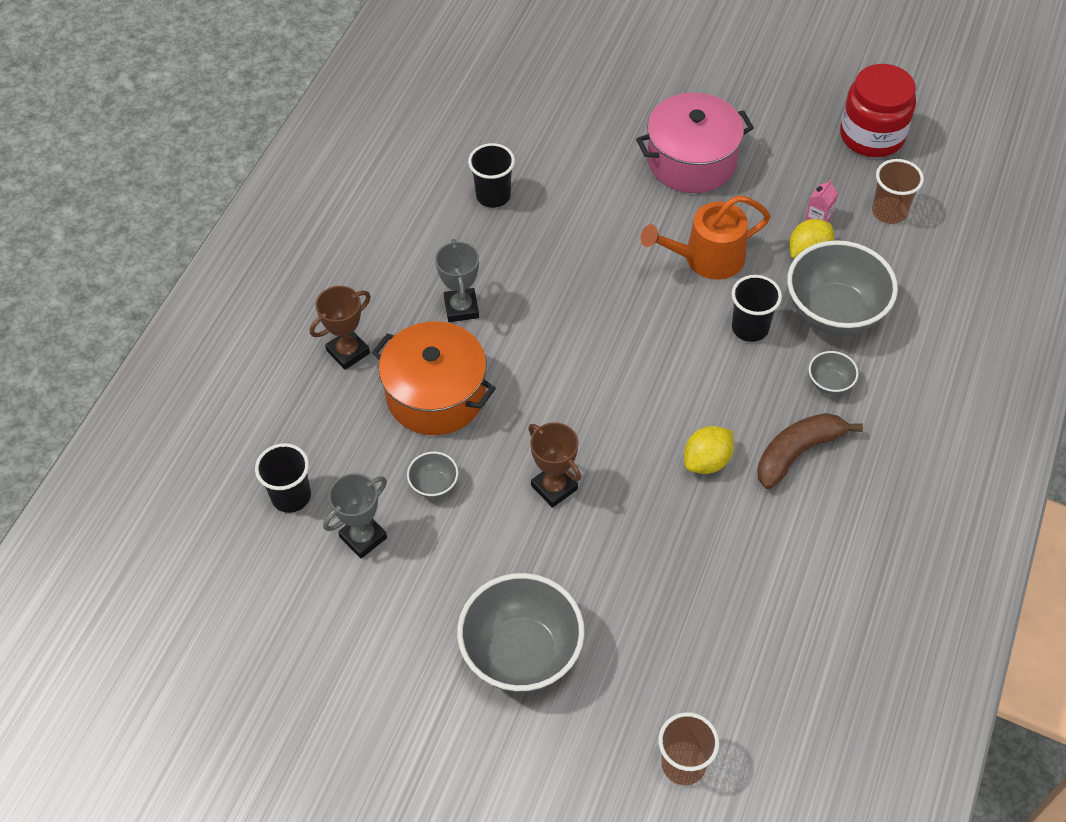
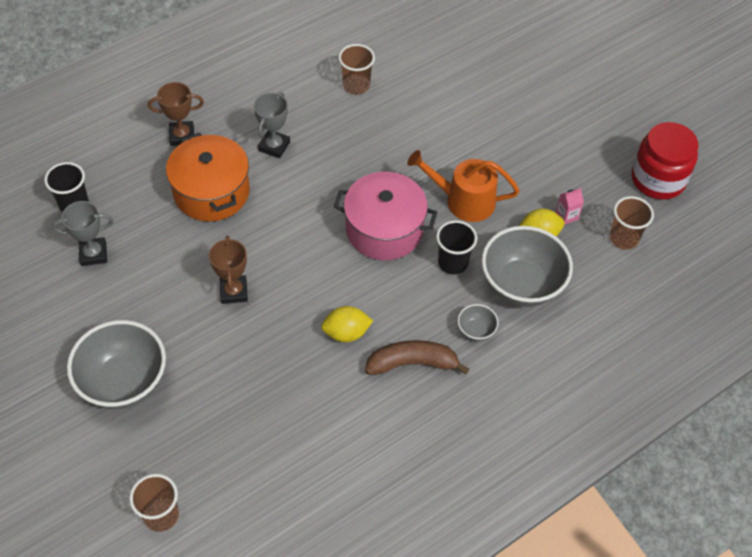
camera: 30 degrees right, 0 degrees up
(434, 485) = (162, 247): grey bowl -> none
(493, 196) = (356, 86): black cup -> brown cup
(691, 161) = (510, 131): pink pot -> pink pot (384, 229)

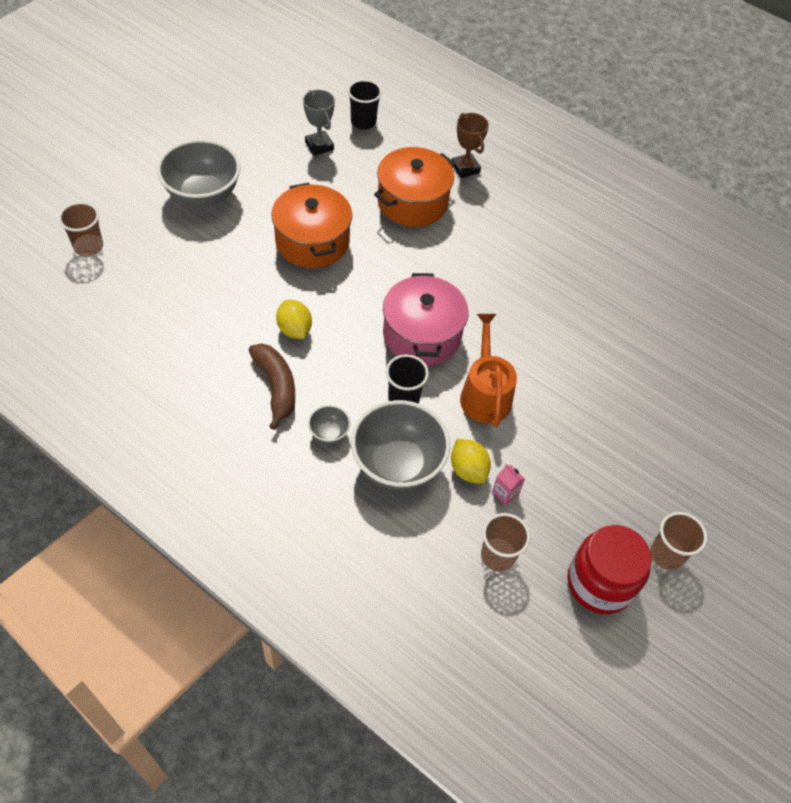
camera: 70 degrees right, 0 degrees up
(234, 292) = (312, 241): brown trophy -> orange pot
(274, 146) = (483, 232): grey trophy -> none
(356, 86) = (589, 277): brown cup -> brown cup (666, 554)

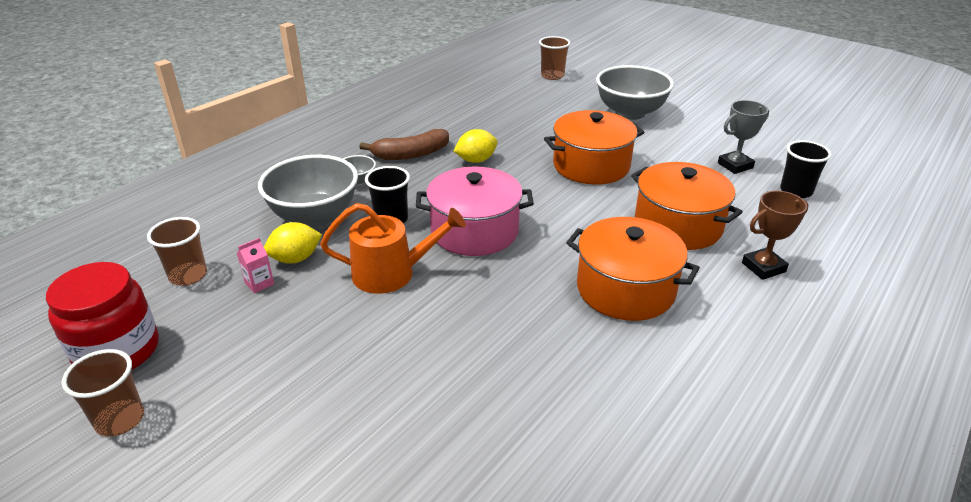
camera: 95 degrees right, 20 degrees down
(495, 247) = (625, 289): none -> orange pot

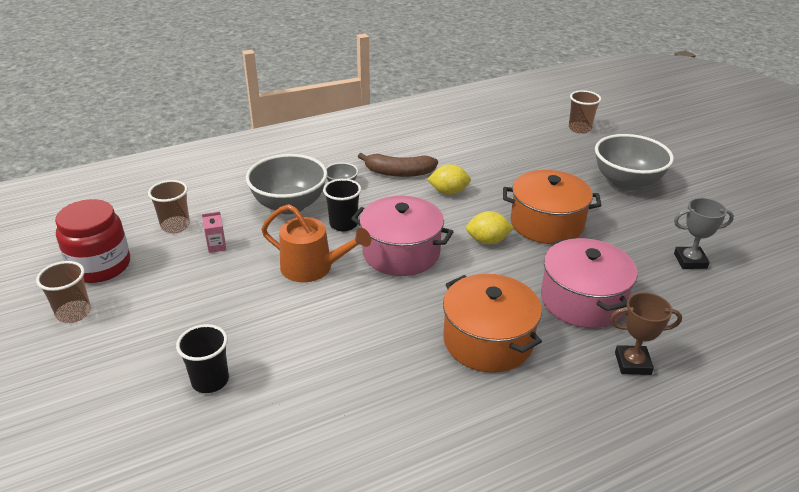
camera: 25 degrees right, 0 degrees up
(295, 259) = (253, 235): yellow lemon -> yellow lemon (487, 241)
(678, 225) = (582, 301): orange pot -> pink pot
(796, 191) = (732, 303): black cup -> black cup (210, 381)

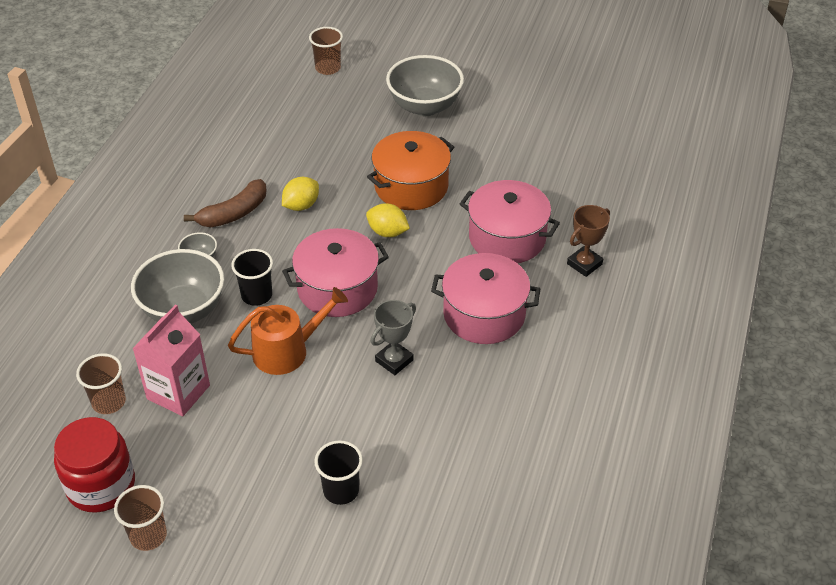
camera: 45 degrees left, 10 degrees up
(216, 246) = (178, 392): pink carton -> pink carton, size x2.34
(487, 241) = (387, 232): yellow lemon -> yellow lemon turned 75 degrees clockwise
(488, 341) = (484, 314): orange pot -> pink pot
(690, 261) = (538, 155): grey trophy -> grey trophy (394, 360)

